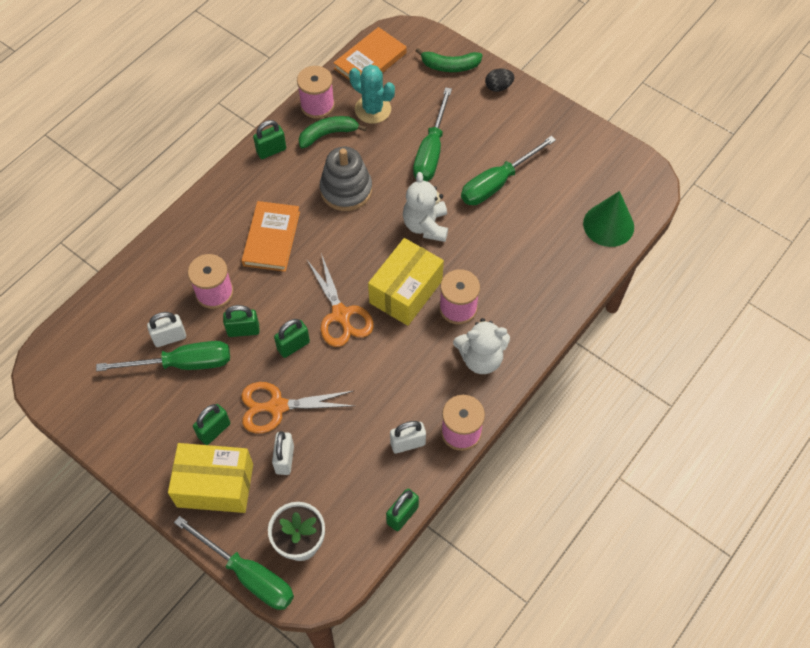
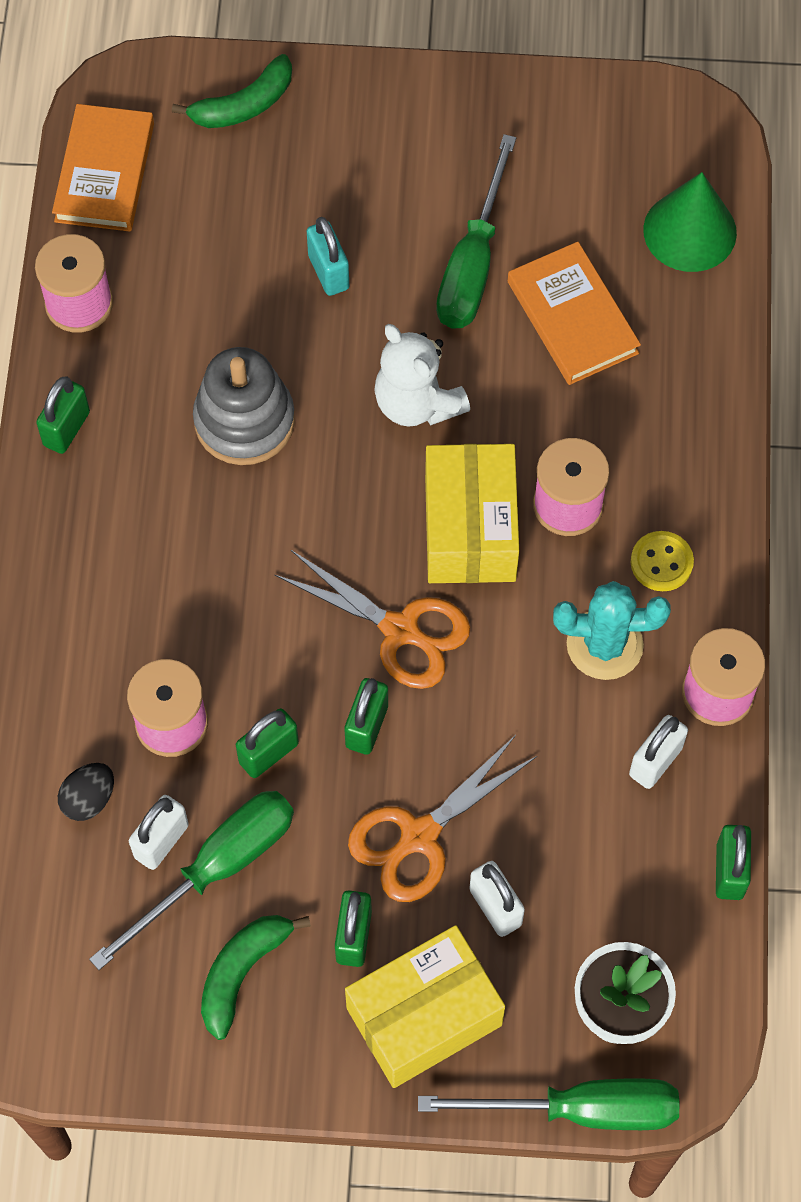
camera: 35 degrees left, 5 degrees up
(271, 238) = (190, 576): orange book -> orange book (572, 317)
(328, 134) = (138, 344): green banana -> green banana (242, 972)
(373, 109) = (177, 256): turquoise cactus -> turquoise cactus (604, 645)
(431, 151) = (328, 272): green screwdriver -> turquoise padlock
(481, 358) = (661, 562): white teddy bear -> yellow button
(498, 87) = (350, 97): black egg -> black egg (89, 799)

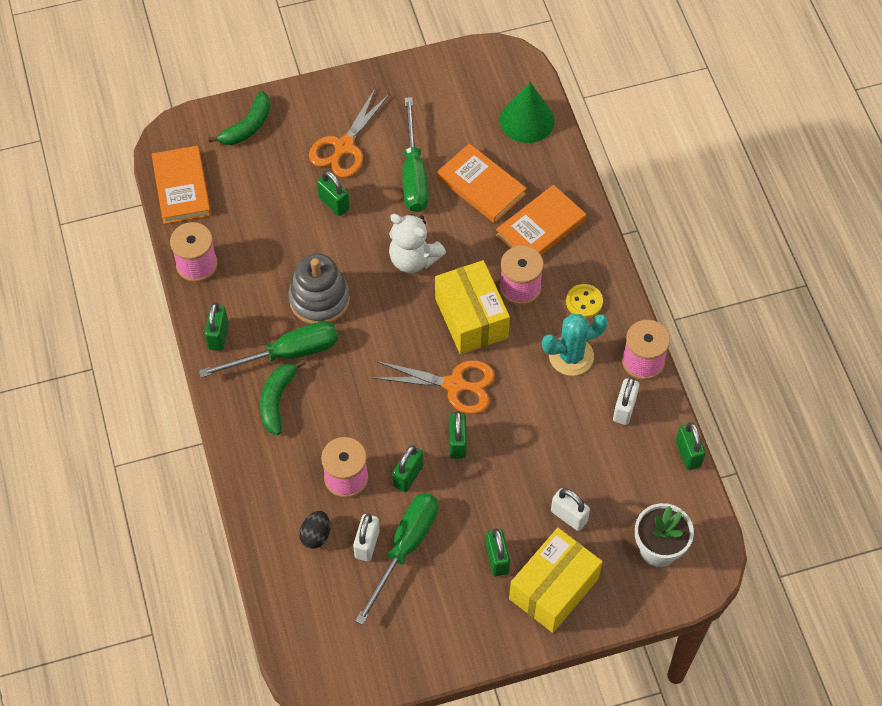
camera: 20 degrees left, 5 degrees down
(242, 972) = (442, 600): green banana -> green banana (277, 400)
(328, 272) = (334, 203): turquoise padlock -> green padlock
(419, 836) = (511, 492): orange scissors -> orange scissors (344, 146)
(580, 1109) = (659, 608): green screwdriver -> green screwdriver (287, 354)
(640, 416) = (540, 227): none -> orange book

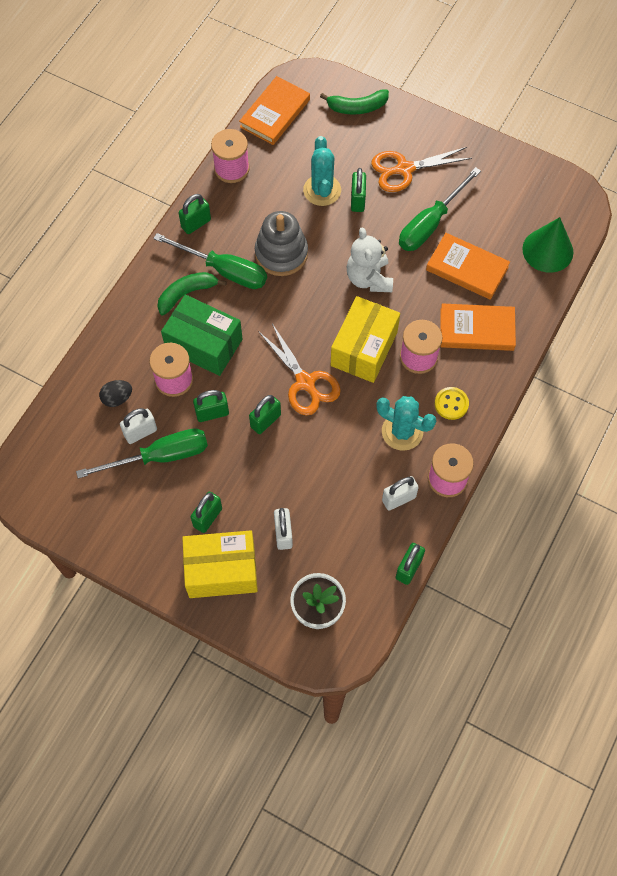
camera: 45 degrees right, 5 degrees up
(295, 219) = (322, 190): none -> turquoise cactus
(339, 428) = (204, 344): none -> green box
(481, 186) = (467, 268): orange book -> orange book turned 60 degrees counterclockwise

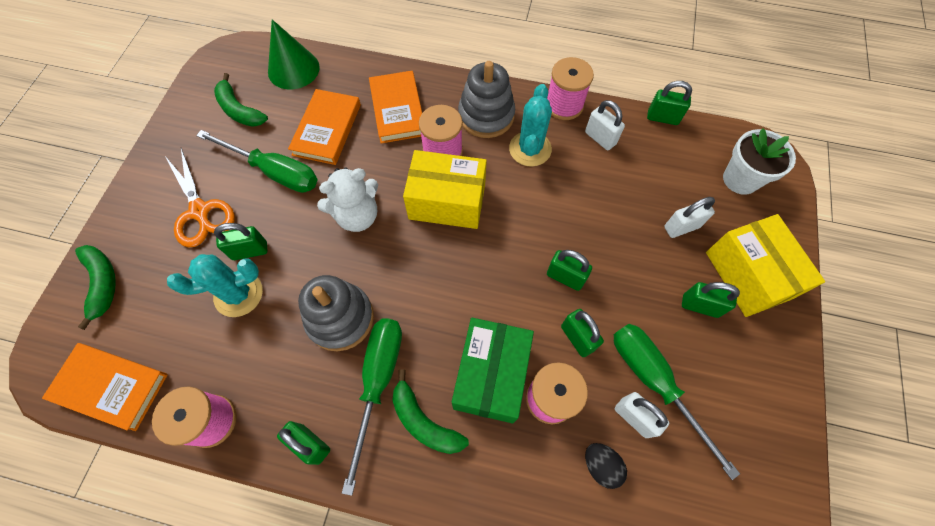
camera: 105 degrees left, 0 degrees up
(305, 382) = (505, 249): orange scissors -> none
(451, 404) = (486, 115): yellow button -> grey stacking toy
(506, 203) = (240, 110): none -> green banana

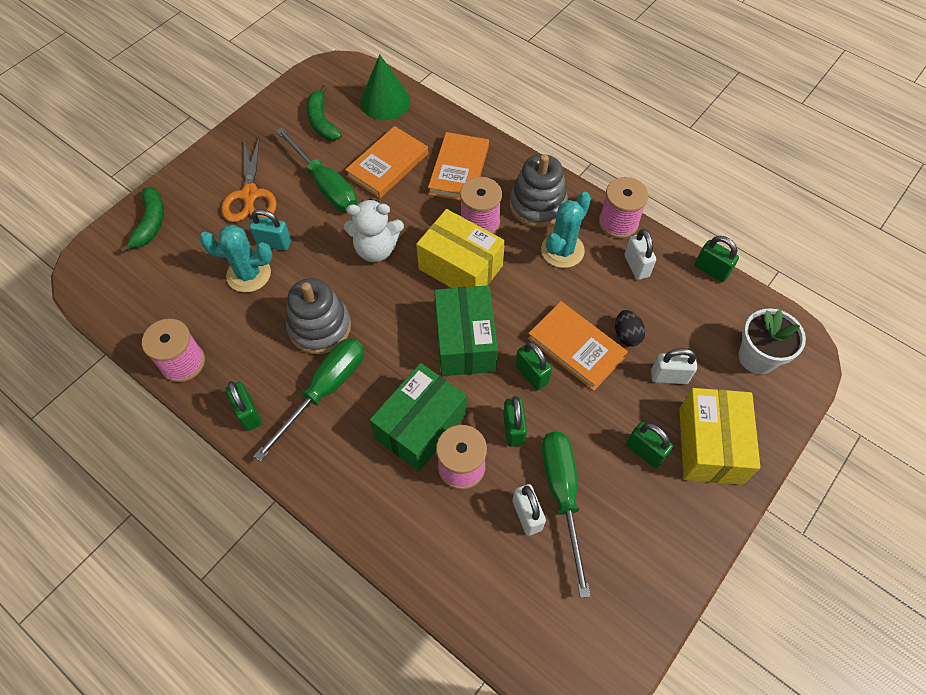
camera: 25 degrees right, 5 degrees down
(111, 387) = (122, 305): orange book -> orange book (576, 348)
(250, 251) = (274, 243): green padlock -> turquoise padlock
(424, 421) = (346, 437): green banana -> none
(489, 272) = (465, 342): none -> green box
(601, 465) = (475, 539): black egg -> black egg (626, 335)

